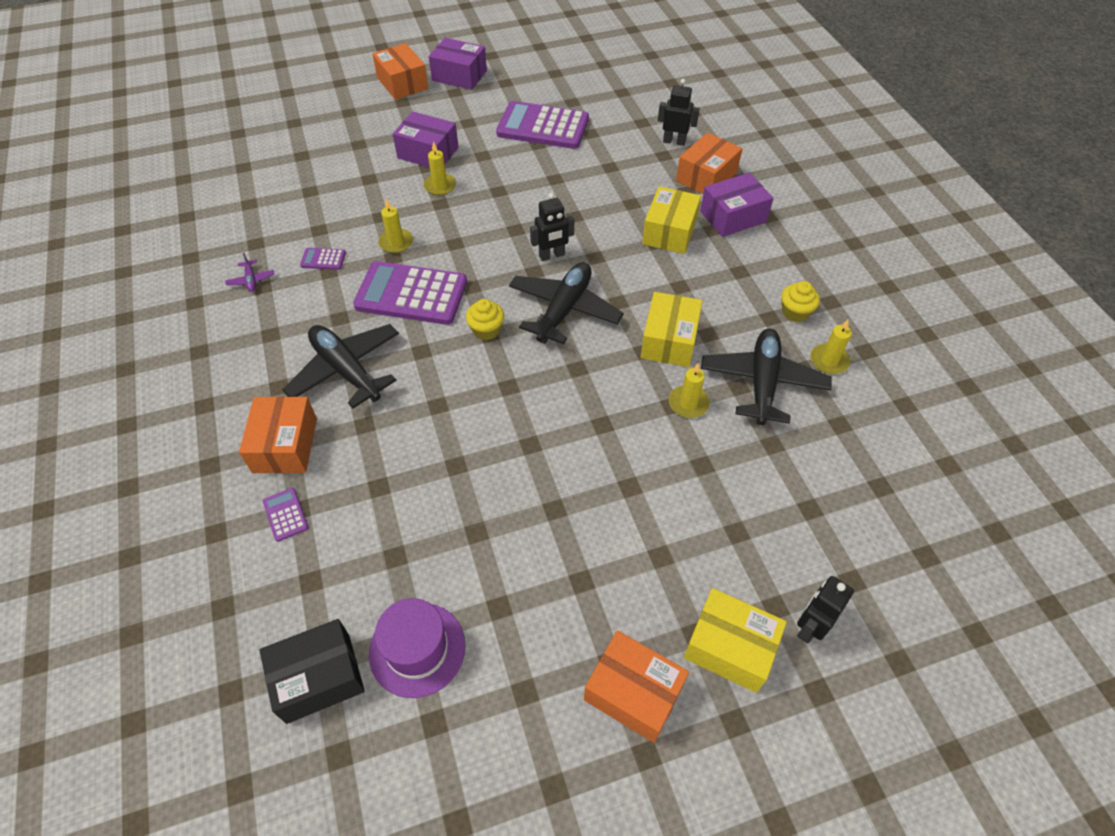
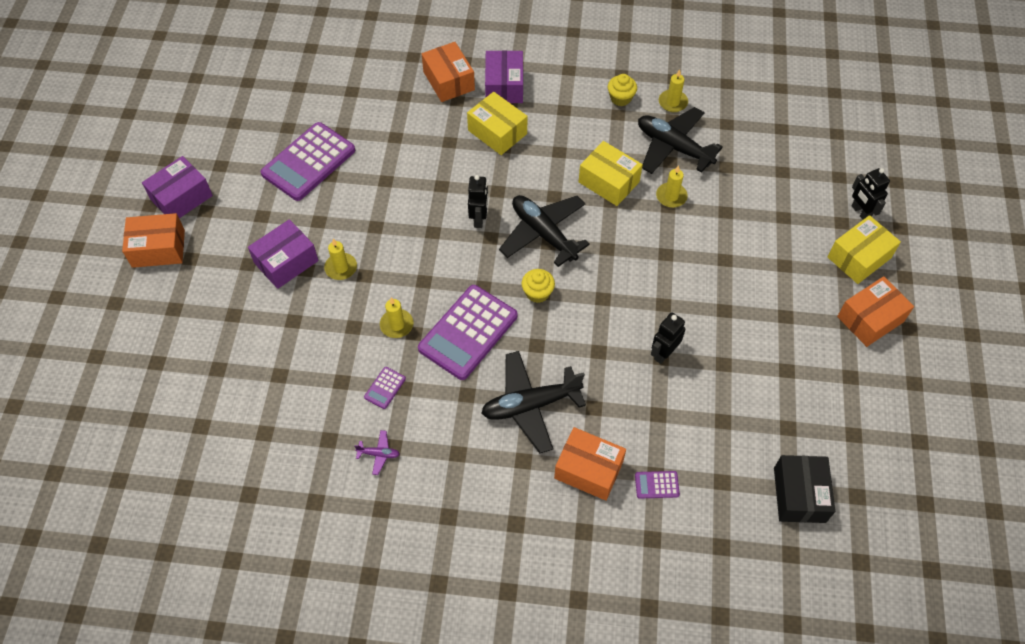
camera: 65 degrees left, 5 degrees up
(417, 649) = (800, 428): purple hat -> none
(674, 141) = (391, 81): black robot -> black robot (663, 353)

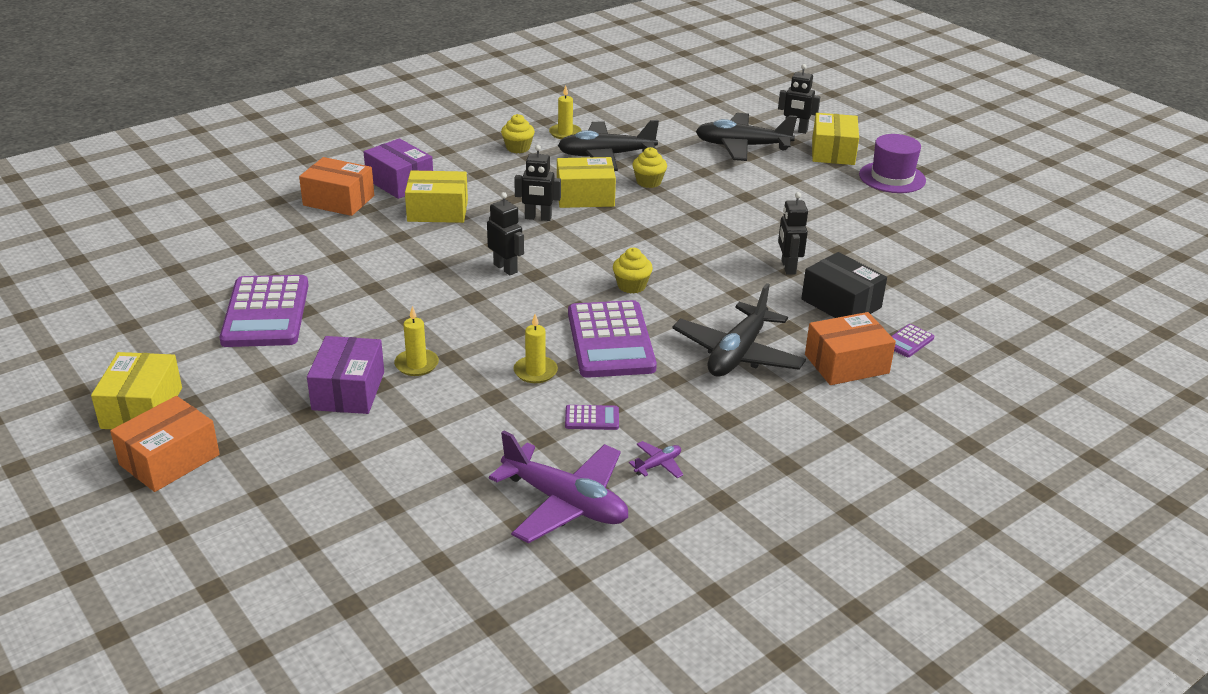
camera: 45 degrees left, 25 degrees down
(181, 197) = (142, 408): purple box -> yellow box
(301, 439) = (565, 503): none -> purple plane
(385, 388) = (592, 418): purple calculator -> purple calculator turned 75 degrees counterclockwise
(543, 233) = (578, 250): black plane -> black plane (742, 146)
(552, 183) = (538, 218): none -> black robot
(671, 196) = (648, 182): yellow candle -> yellow cupcake
(799, 495) = (1005, 288): black box -> black box (841, 303)
(870, 319) = (892, 177): orange box -> purple hat

